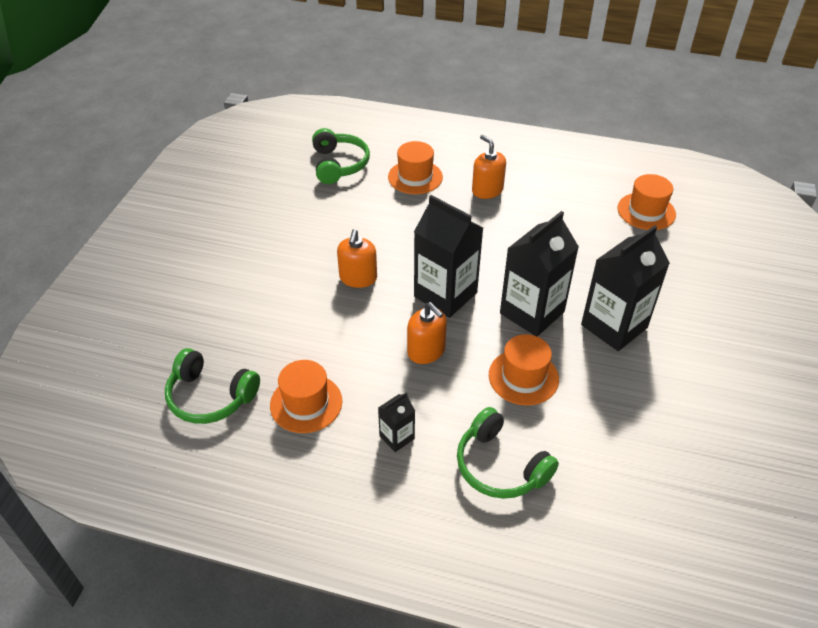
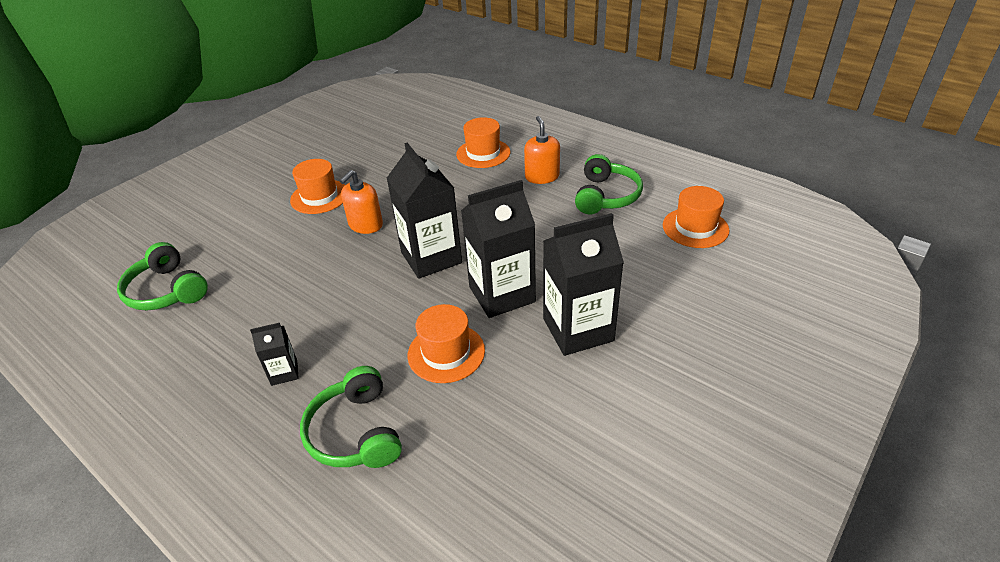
camera: 25 degrees right, 5 degrees down
(306, 403) = (234, 318): orange hat -> orange hat (319, 197)
(339, 164) = (425, 131): green headphones -> green headphones (606, 196)
(426, 351) = (374, 302): orange soap dispenser -> none

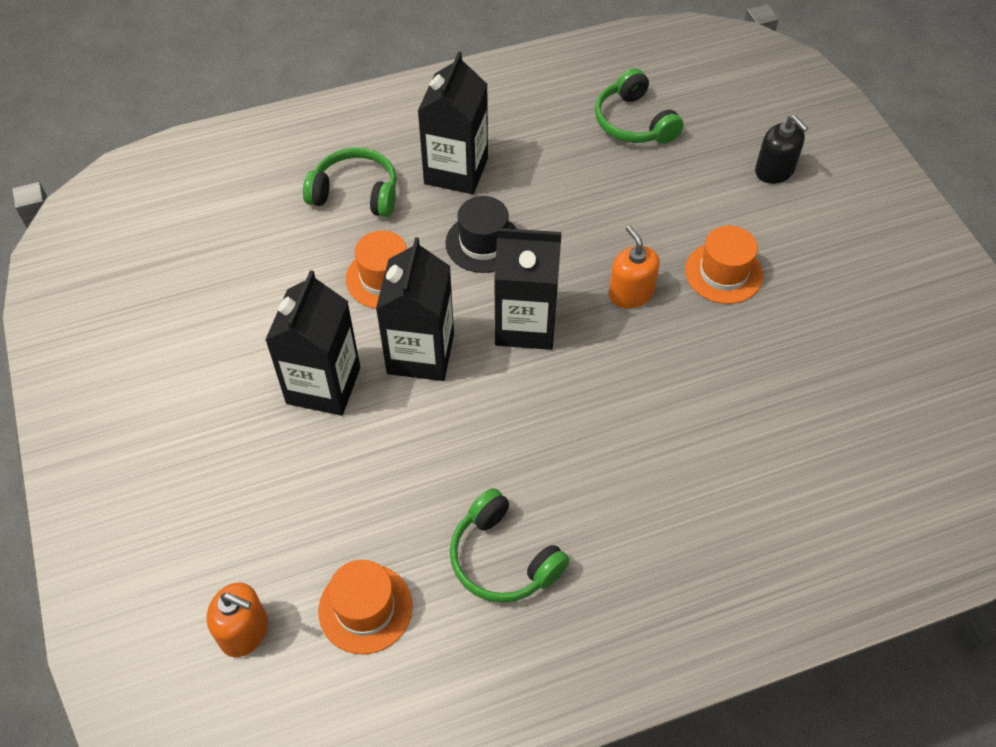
camera: 120 degrees right, 15 degrees up
(167, 290) = (634, 122): green headphones -> green headphones turned 105 degrees counterclockwise
(201, 207) = (774, 170): none -> black soap dispenser
(284, 372) = (456, 171): black carton -> black carton, size x2.10
(365, 313) = (483, 243): none -> black hat
(483, 153) = (712, 481): orange hat -> none
(542, 176) = (602, 515): orange soap dispenser -> orange soap dispenser (244, 631)

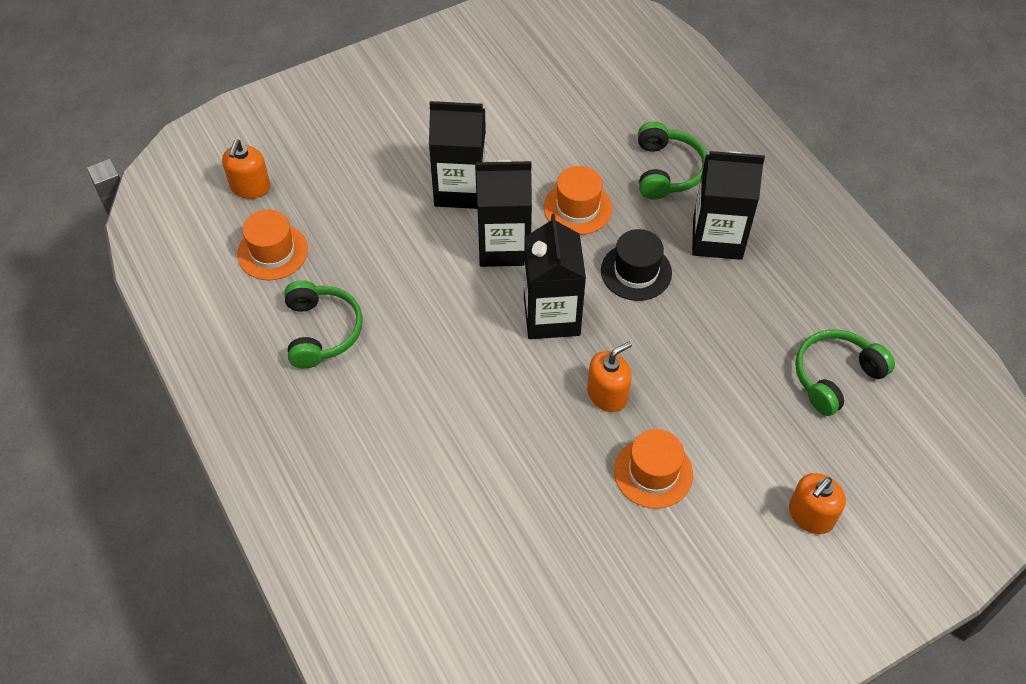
camera: 80 degrees right, 0 degrees up
(503, 558) = (321, 331): green headphones -> green headphones turned 135 degrees clockwise
(774, 170) = (811, 515): black soap dispenser -> orange soap dispenser

